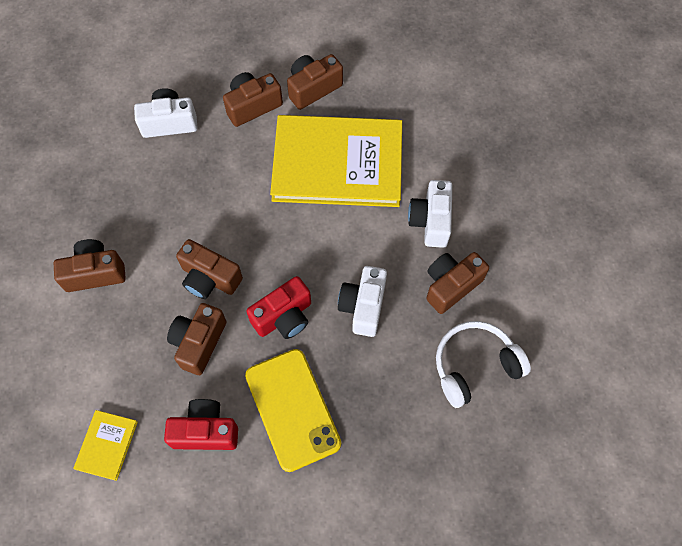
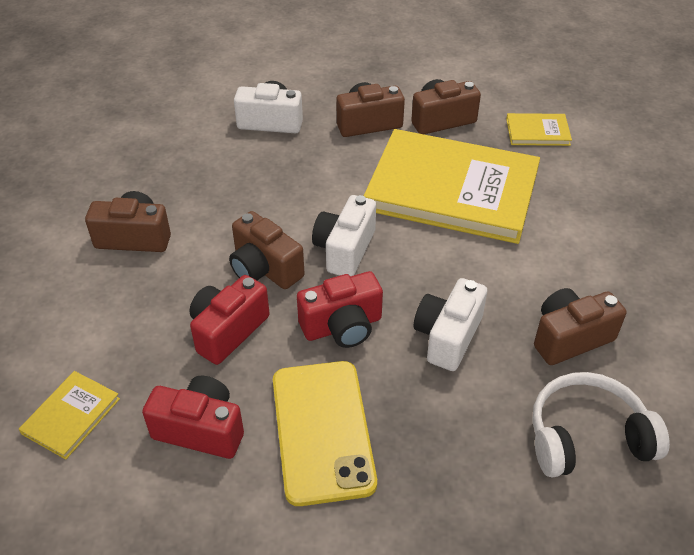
camera: 15 degrees right, 20 degrees down
(199, 342) = (228, 331): brown camera -> red camera
(394, 84) = (537, 132): none -> yellow book
(430, 221) = (556, 265): white camera -> white camera (344, 249)

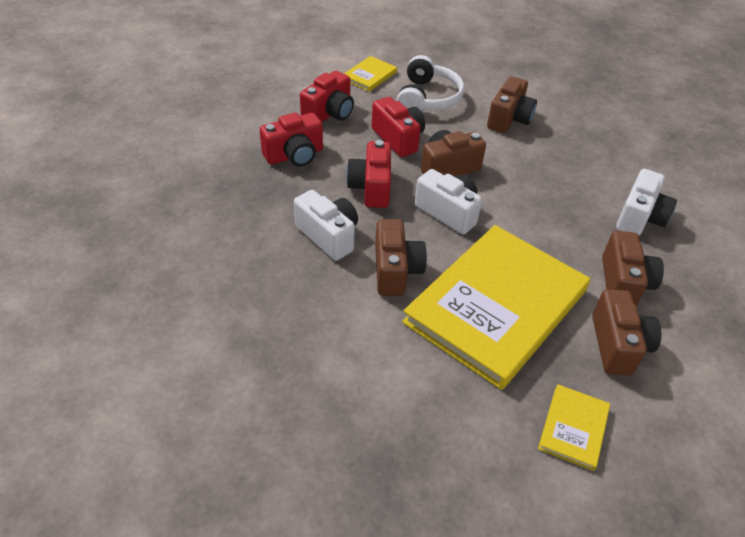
camera: 110 degrees right, 0 degrees up
(71, 416) = (370, 76): yellow book -> yellow book turned 75 degrees clockwise
(322, 431) = (294, 155): yellow phone -> red camera
(570, 338) = (281, 306): brown camera -> brown camera (396, 270)
(587, 437) = (195, 271): white headphones -> white headphones (427, 98)

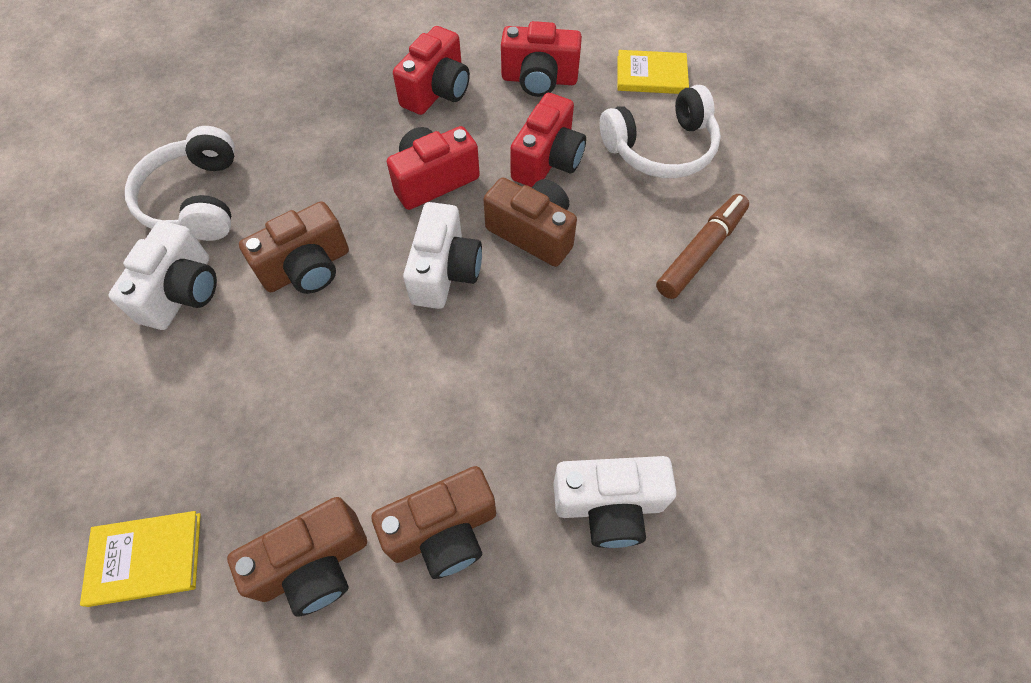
camera: 60 degrees right, 15 degrees up
(280, 306) = (196, 200): none -> white headphones
(294, 155) = (437, 91): red camera -> red camera turned 90 degrees counterclockwise
(328, 236) = (325, 185): white camera -> white camera (183, 292)
(496, 306) = (306, 393): yellow book -> none
(509, 119) = (701, 252): brown camera -> brown marker

